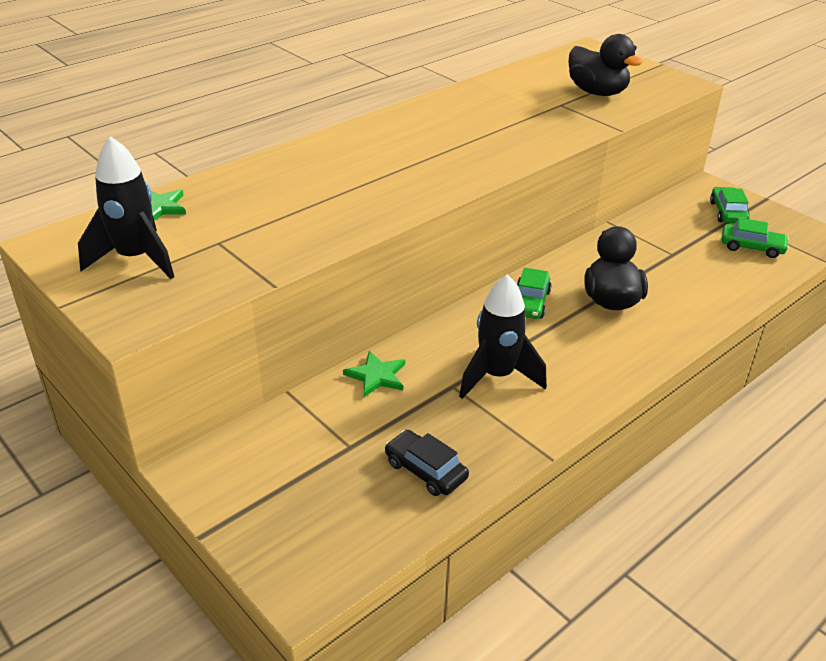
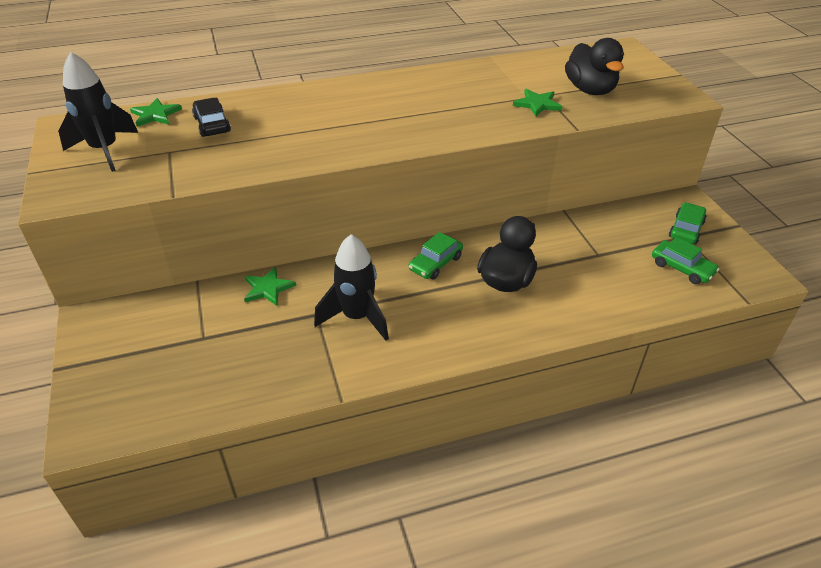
camera: 25 degrees right, 5 degrees up
(425, 470) = (240, 375): black car -> black car (212, 124)
(562, 115) = (537, 104): none -> green star

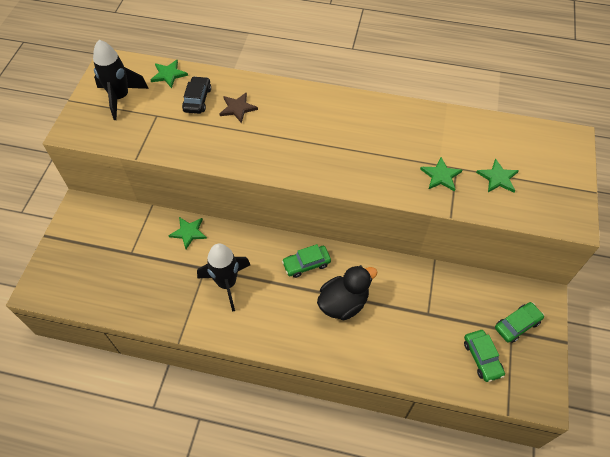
camera: 30 degrees right, 15 degrees up
(269, 118) = (238, 108): none -> brown star
(590, 90) = (497, 178): black duck -> green star

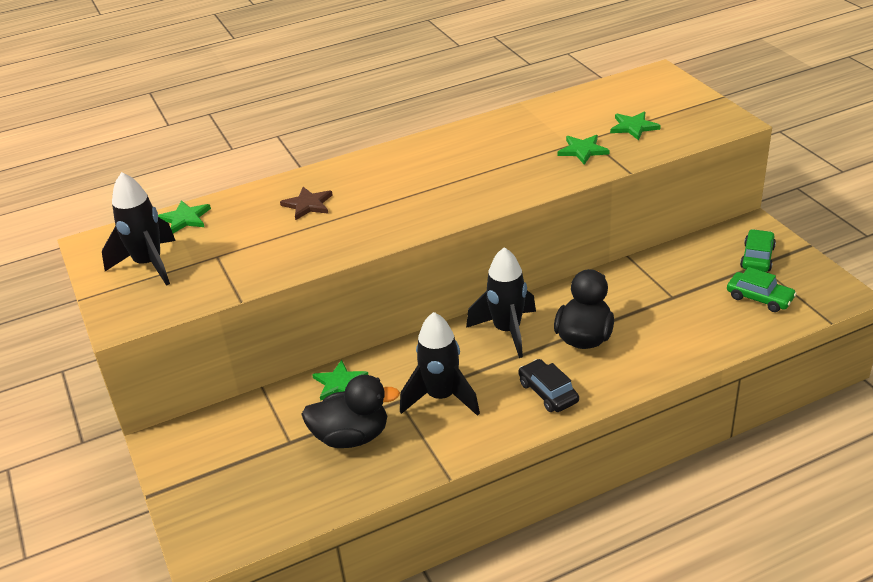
camera: 35 degrees left, 20 degrees down
(160, 274) = (351, 437): none -> black duck
(197, 99) = (250, 220): black car -> black car (548, 392)
(306, 264) = (507, 331): green car -> black rocket

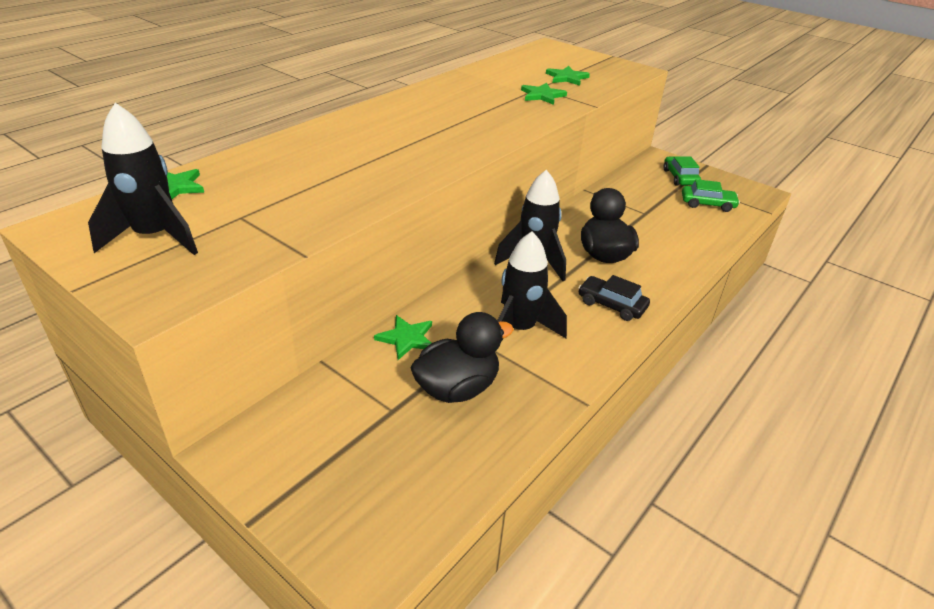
camera: 30 degrees left, 0 degrees up
(308, 205) = (314, 159): brown star -> none

